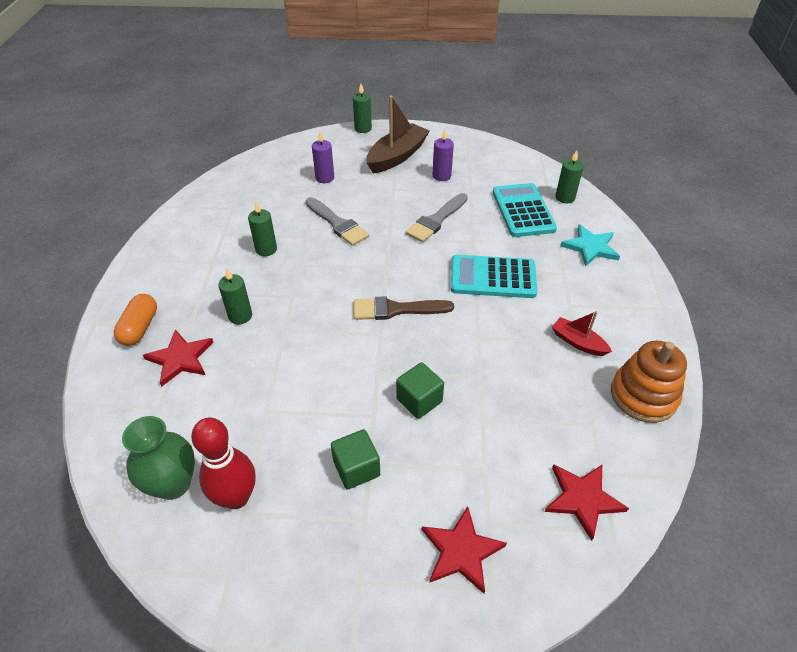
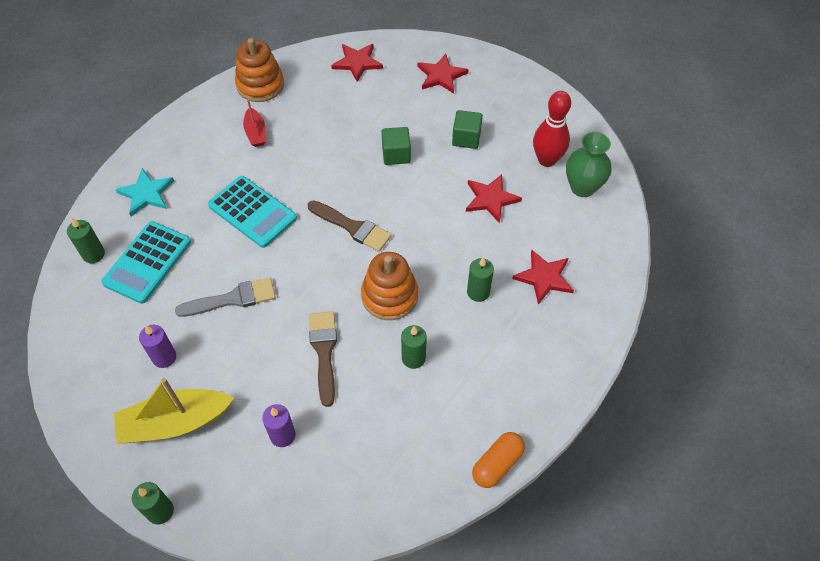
camera: 145 degrees left, 10 degrees up
(140, 328) = (567, 328): orange capsule -> orange capsule (497, 464)
(279, 408) = (491, 199): none -> red star
(317, 277) = (389, 296): none -> orange stacking toy
(337, 224) = (324, 352): grey brush -> brown brush
(397, 156) = (175, 422): brown boat -> yellow boat

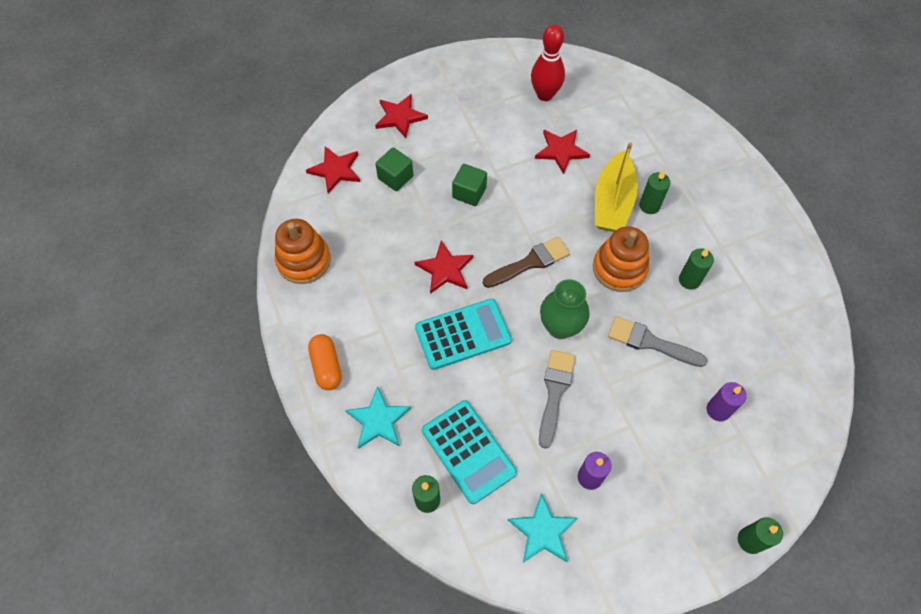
camera: 60 degrees left, 5 degrees up
(100, 343) = (543, 531): none -> turquoise star
(175, 422) = (665, 493): yellow boat -> yellow boat (612, 202)
(256, 133) = (365, 291): red boat -> none
(324, 352) = (650, 342): brown brush -> grey brush
(466, 138) = (485, 135): green cube -> green cube (395, 177)
(497, 464) = (809, 270): orange capsule -> orange capsule (327, 366)
(544, 277) = (659, 156): red star -> red star (445, 269)
(582, 187) = (587, 87): green vase -> green vase (560, 327)

